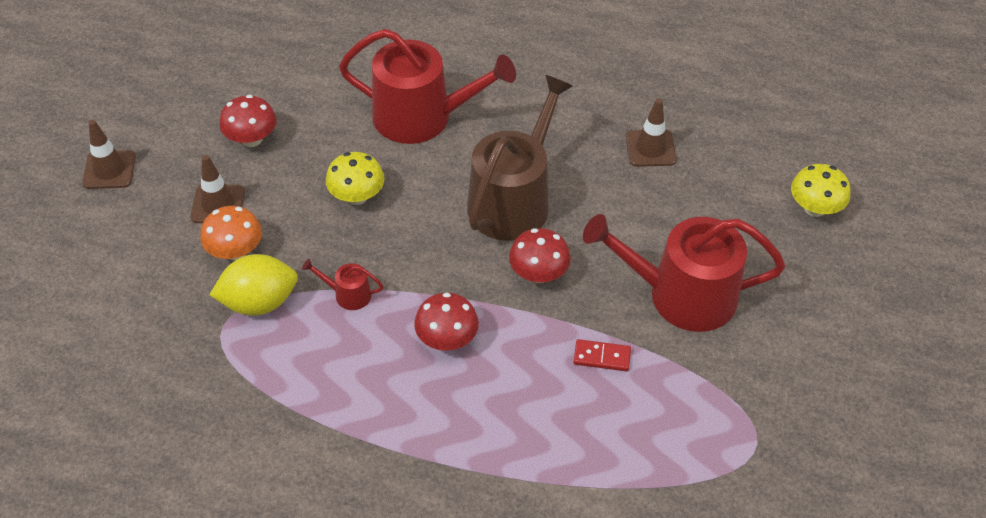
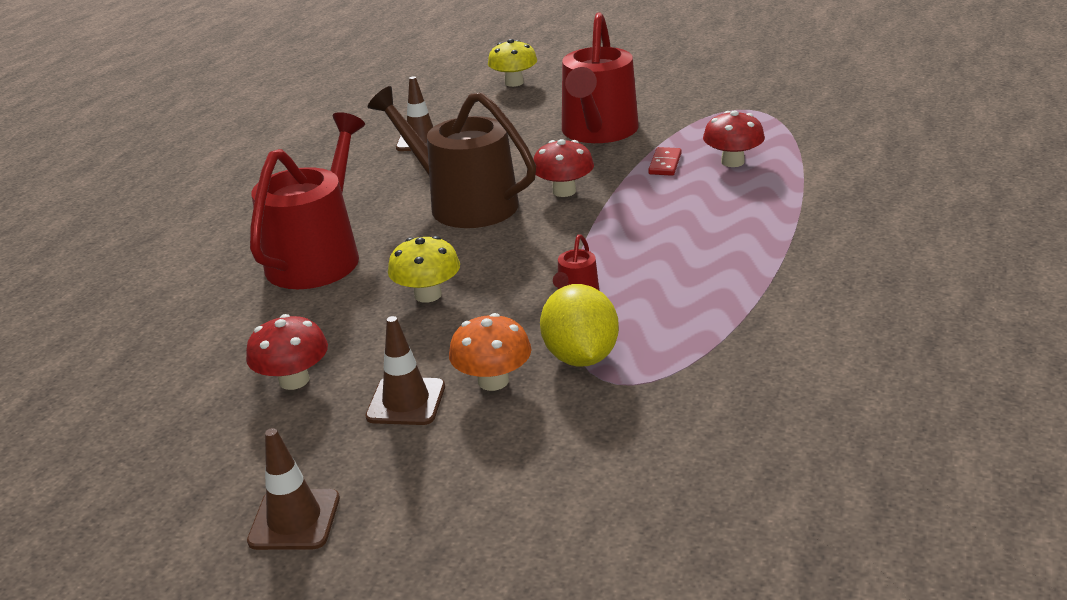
camera: 80 degrees left, 20 degrees down
(447, 339) = (642, 236): red mushroom -> red mushroom (732, 162)

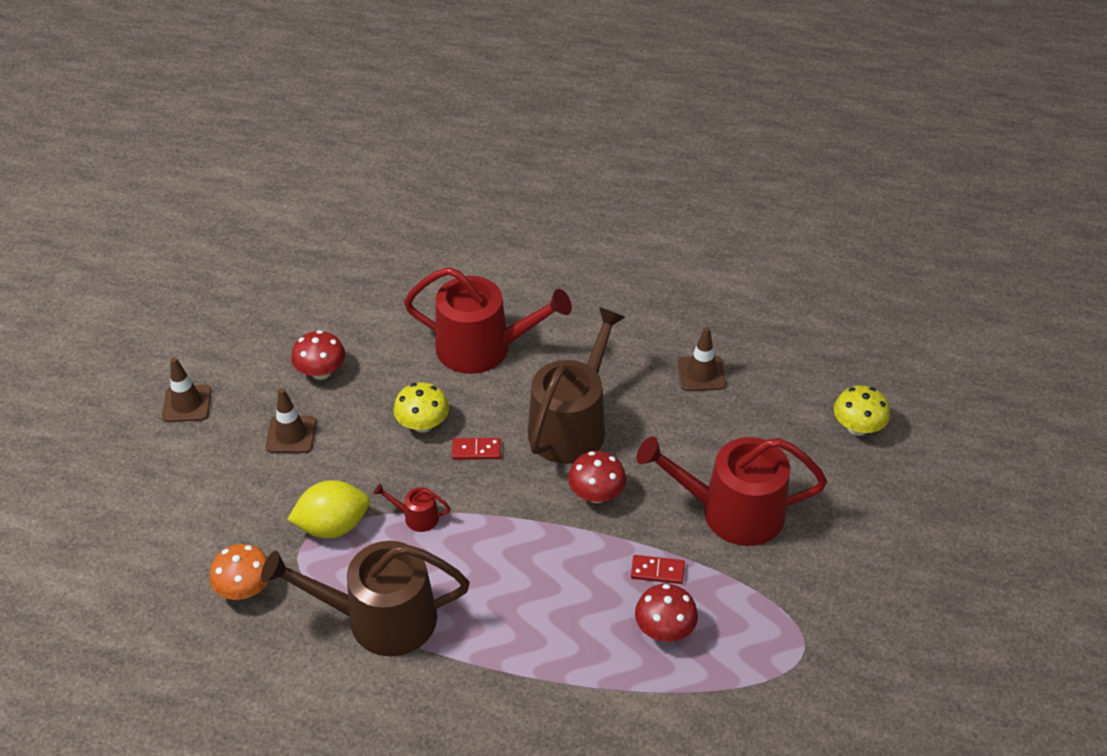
camera: 80 degrees right, 15 degrees up
(483, 258) = (476, 450): none -> red domino
(493, 381) = (309, 478): orange mushroom -> orange mushroom (245, 588)
(727, 315) = (380, 618): none -> brown watering can

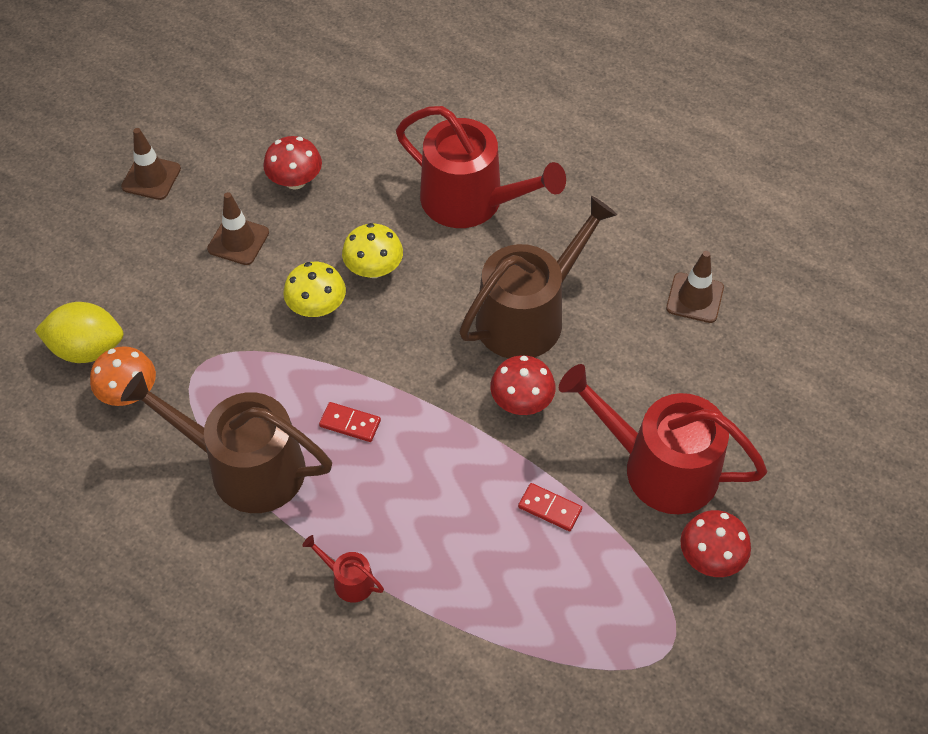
camera: 20 degrees right, 10 degrees up
(333, 526) = (240, 353): yellow lemon -> yellow lemon (87, 349)
(417, 517) = (326, 369): red watering can -> red watering can (349, 580)
(476, 450) = (416, 314): red domino -> red domino (350, 423)
(664, 629) = (529, 575): red mushroom -> red mushroom (710, 557)
(857, 427) = (845, 413): yellow mushroom -> yellow mushroom (317, 307)

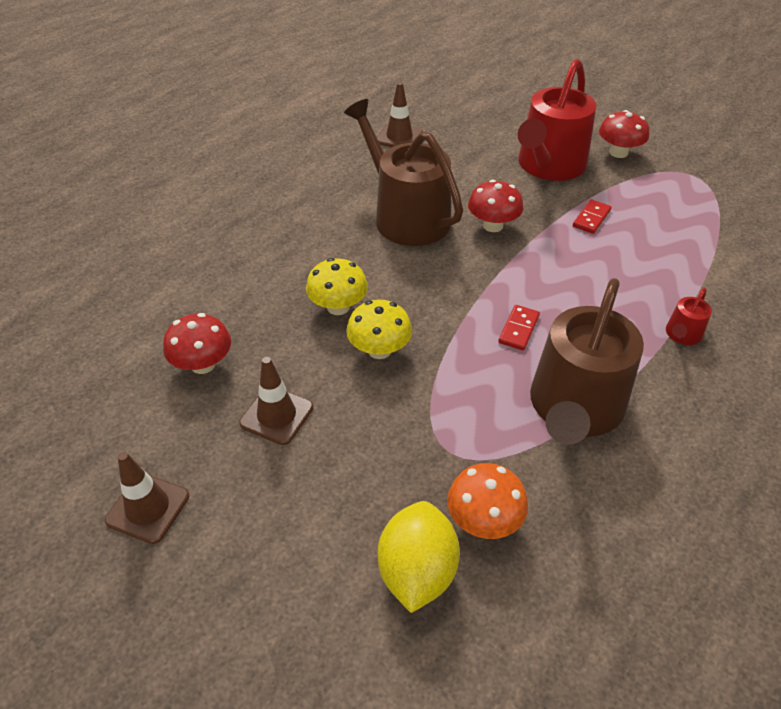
camera: 85 degrees left, 10 degrees down
(471, 201) = (271, 240): red watering can -> none

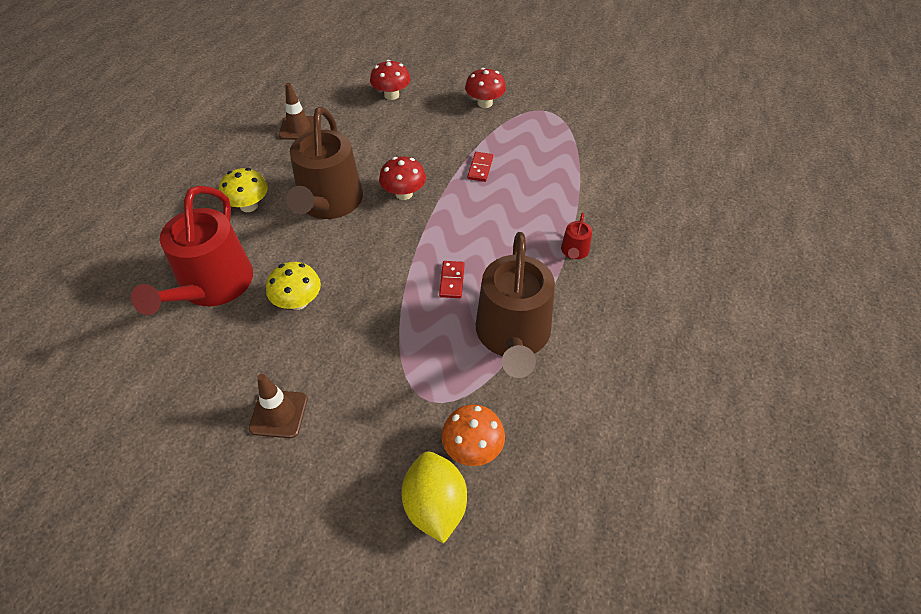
camera: 20 degrees left, 5 degrees up
(148, 508) = (196, 530): brown traffic cone -> none
(203, 364) = (197, 388): red mushroom -> red mushroom (391, 95)
(379, 350) = (346, 330): yellow mushroom -> yellow mushroom (249, 206)
(406, 216) = (329, 203): brown watering can -> brown watering can turned 120 degrees counterclockwise
(549, 166) = (433, 128): red watering can -> red watering can (212, 286)

